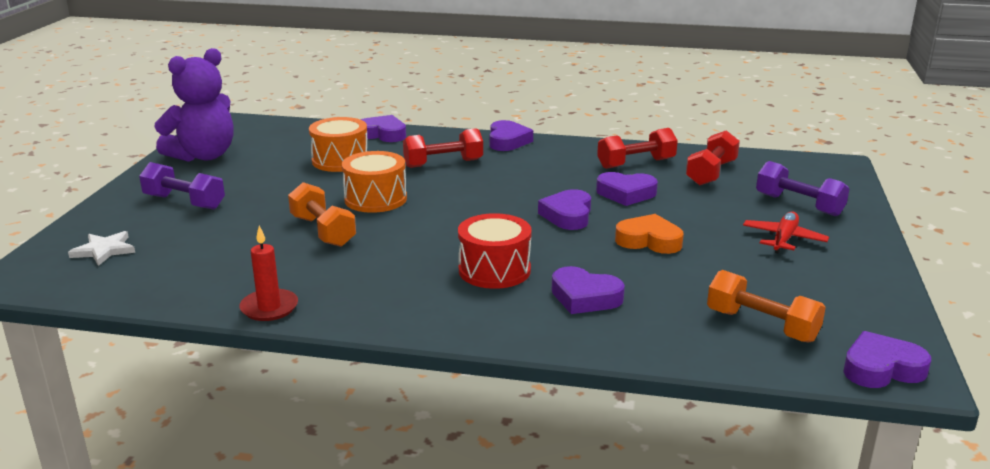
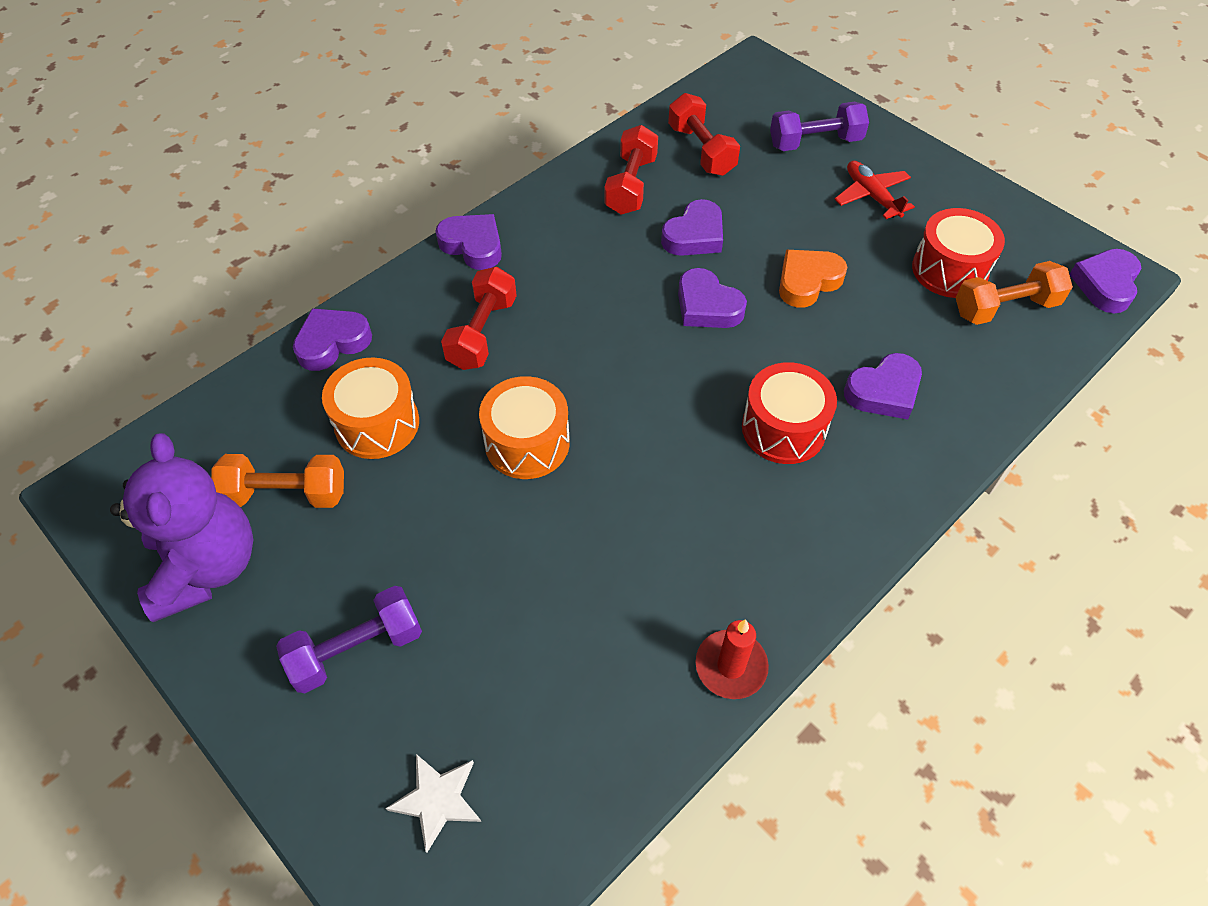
camera: 55 degrees left, 30 degrees up
(323, 231) = (574, 533): orange dumbbell -> orange dumbbell (286, 494)
(761, 290) = (949, 270): none -> red drum

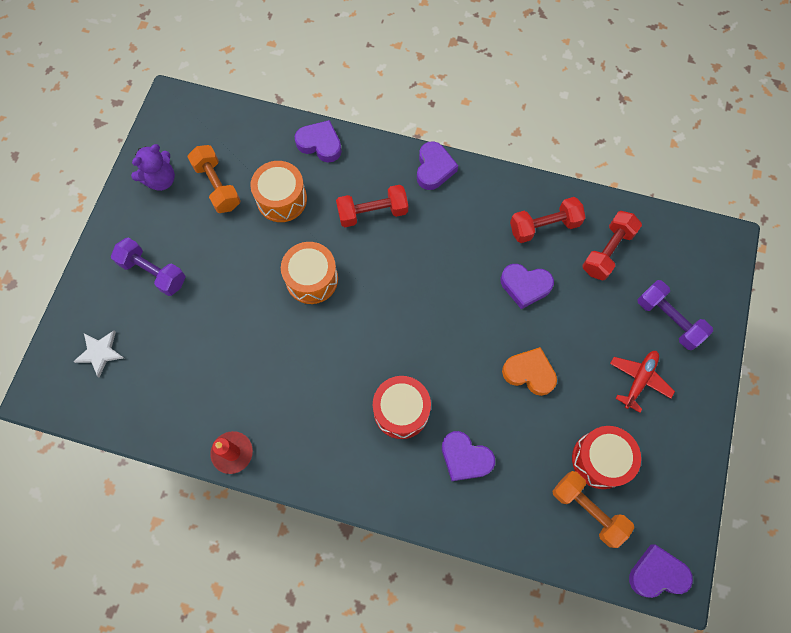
camera: 60 degrees right, 15 degrees up
(206, 567) = (161, 180): purple teddy bear -> purple teddy bear, size x0.61
(707, 306) = (470, 323): purple heart -> none

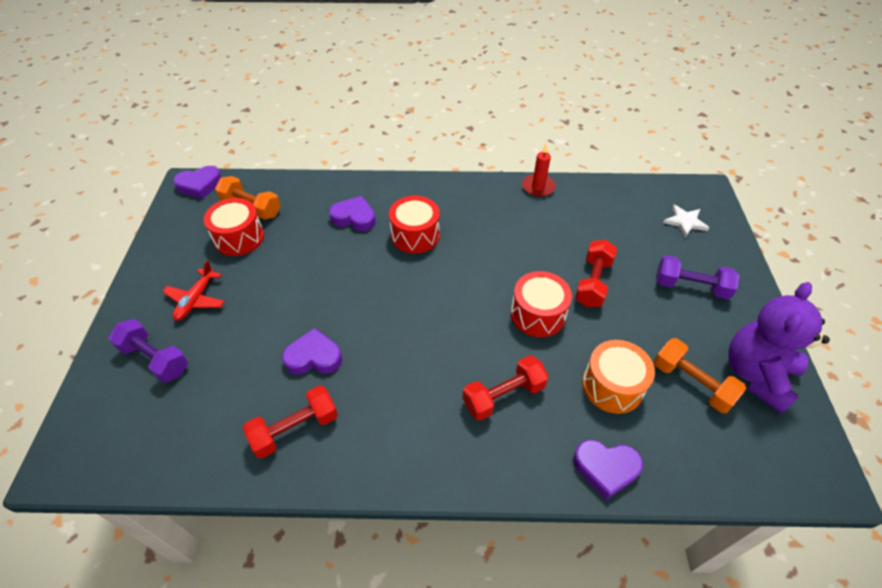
camera: 165 degrees right, 20 degrees down
(161, 180) = (757, 375): purple teddy bear -> purple teddy bear, size x1.64
(312, 279) = (538, 314): orange drum -> red drum
(434, 168) = (447, 472): purple heart -> none
(529, 373) = (304, 283): orange heart -> none
(607, 251) = (217, 417): red dumbbell -> red dumbbell (592, 282)

